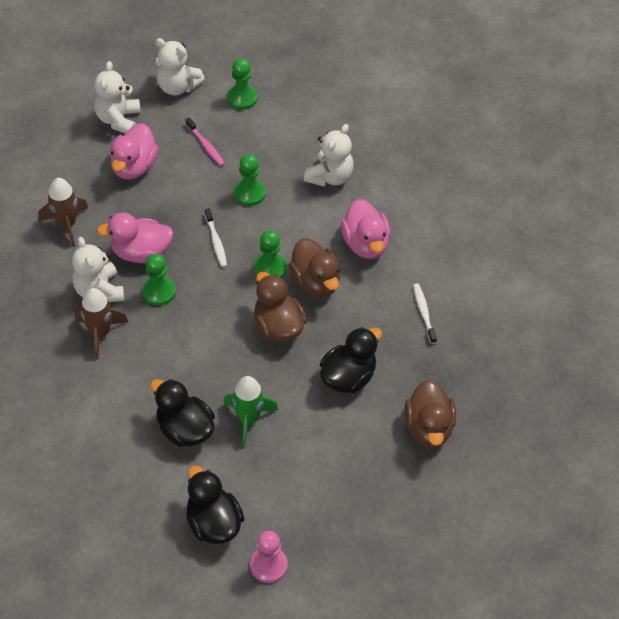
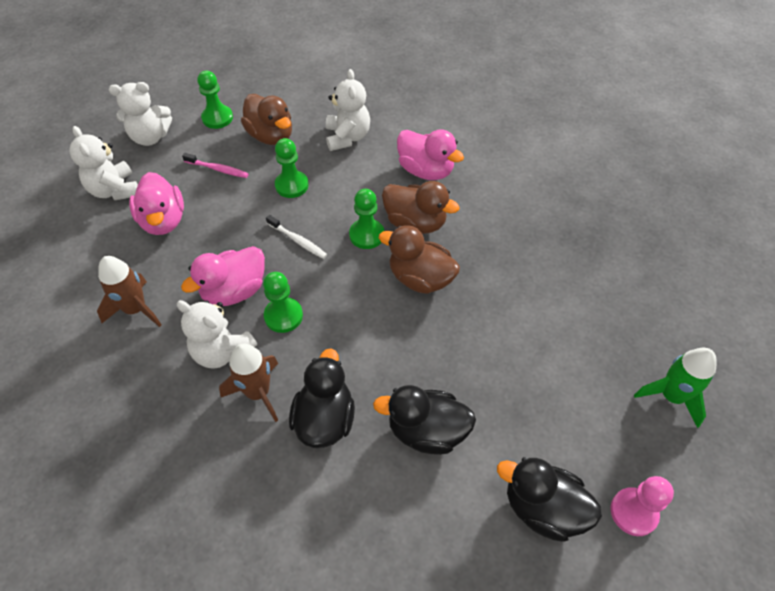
camera: 35 degrees left, 0 degrees up
(248, 419) = (475, 379): green rocket -> green rocket (671, 396)
(348, 377) = (520, 283): black duck -> black duck (325, 419)
(424, 313) = (524, 195): white toothbrush -> none
(428, 427) = (623, 282): brown duck -> brown duck (271, 136)

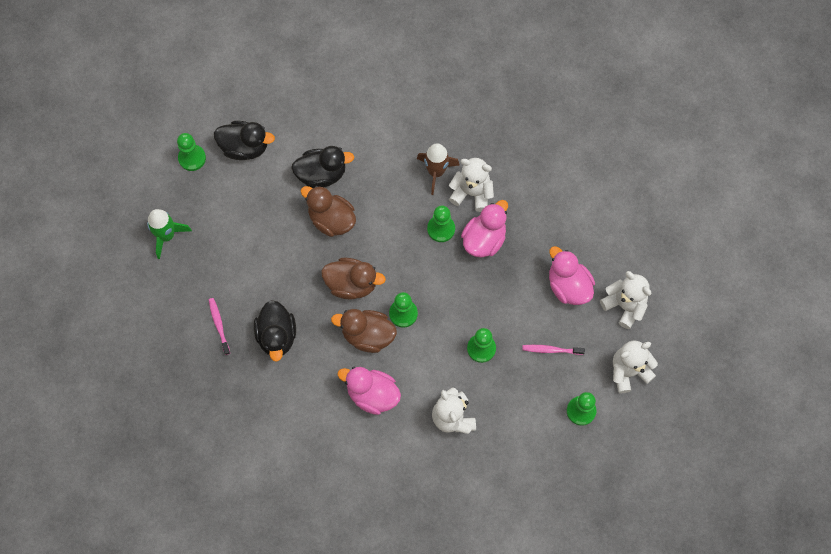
camera: 165 degrees right, 15 degrees up
(136, 309) = (546, 208): brown rocket -> none
(271, 136) = (522, 401): brown duck -> brown duck (331, 220)
(298, 240) = (455, 295): white toothbrush -> none
(325, 419) = (387, 166): black duck -> black duck (277, 336)
(597, 270) = (219, 325): none -> pink toothbrush
(633, 512) = (192, 158): pink pawn -> green pawn

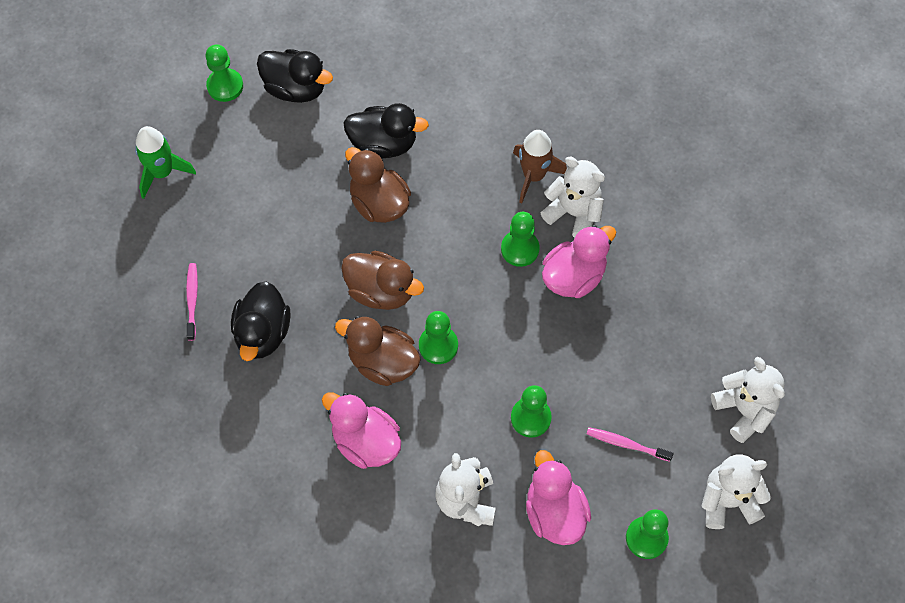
camera: 15 degrees right, 5 degrees down
(568, 286) = (672, 365): pink duck -> pink duck (554, 512)

